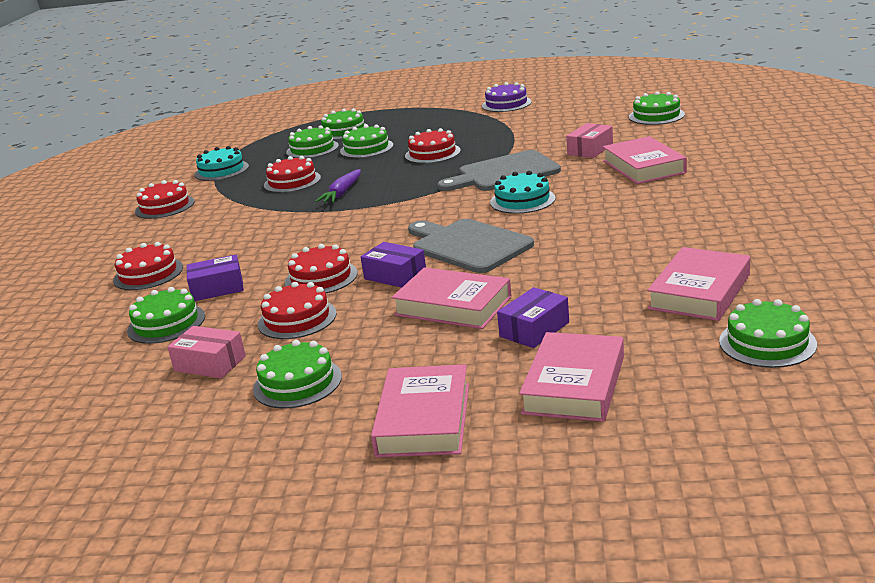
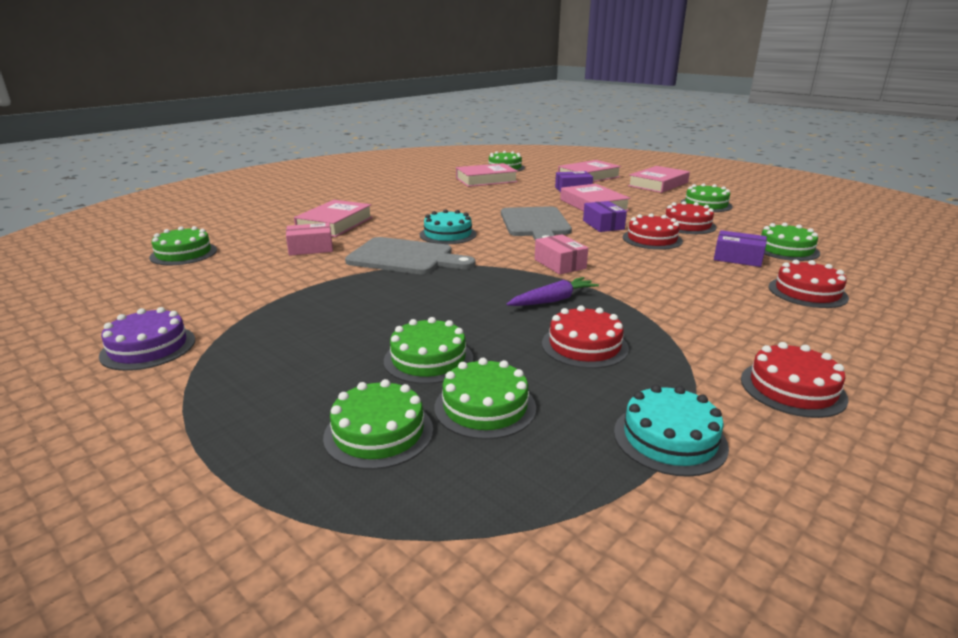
camera: 145 degrees left, 0 degrees up
(210, 364) = (754, 223): pink box -> pink box (560, 264)
(432, 153) = (395, 308): red cake -> none

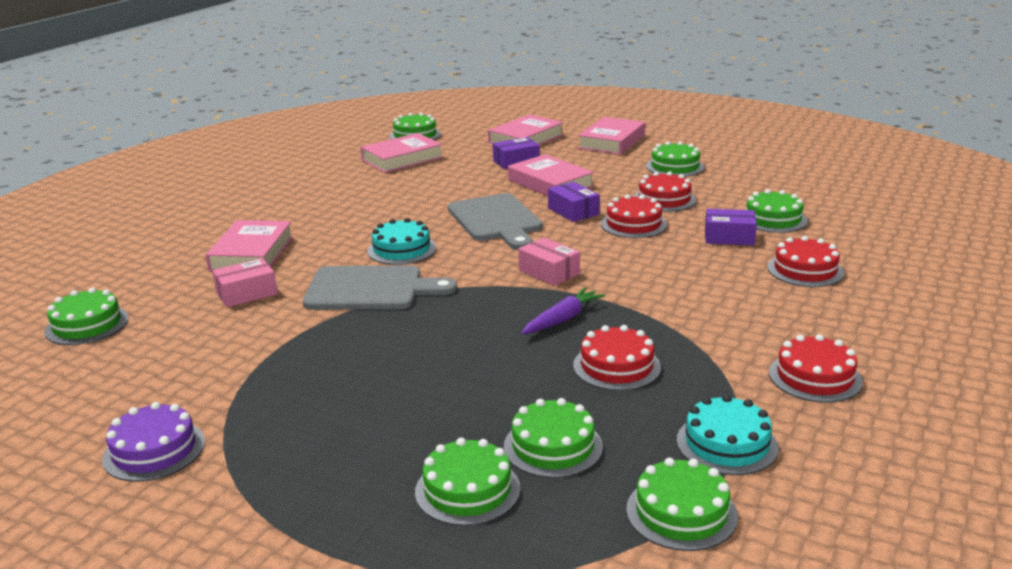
camera: 15 degrees left, 0 degrees up
(428, 359) = (471, 408): green cake -> green cake (681, 512)

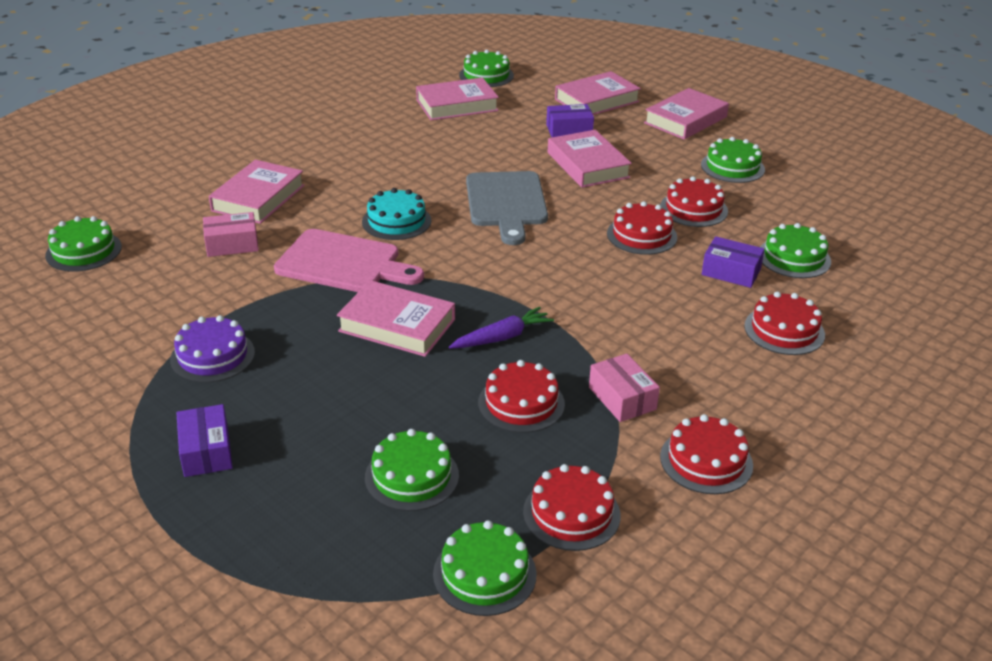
camera: 15 degrees right, 10 degrees up
(154, 450) = (81, 397): purple cake -> purple cake (212, 356)
(370, 289) = (343, 263): grey cutting board -> pink cutting board
(455, 328) = (397, 325): none -> pink book
(467, 490) = (313, 502): green cake -> none
(549, 272) = (521, 278): pink box -> pink box (622, 398)
(573, 211) = (590, 206): purple box -> purple box (206, 451)
(727, 444) = (571, 513): turquoise cake -> red cake

